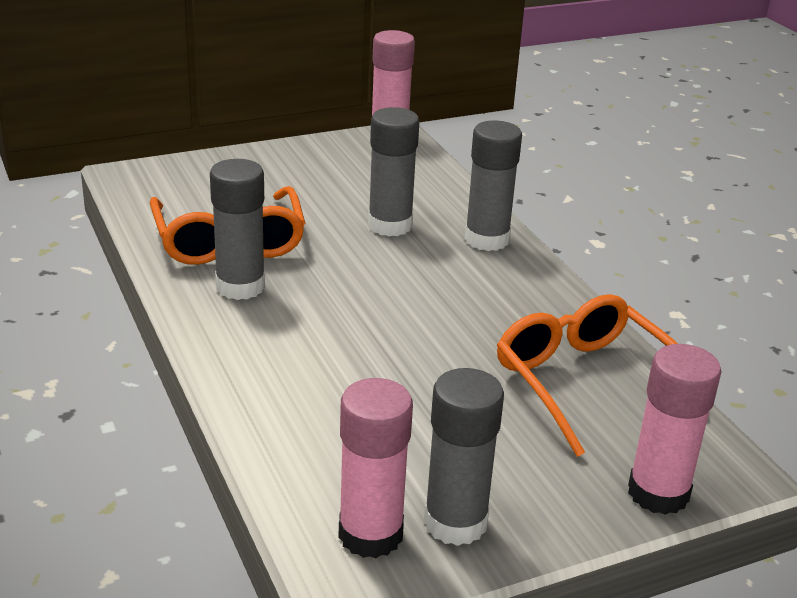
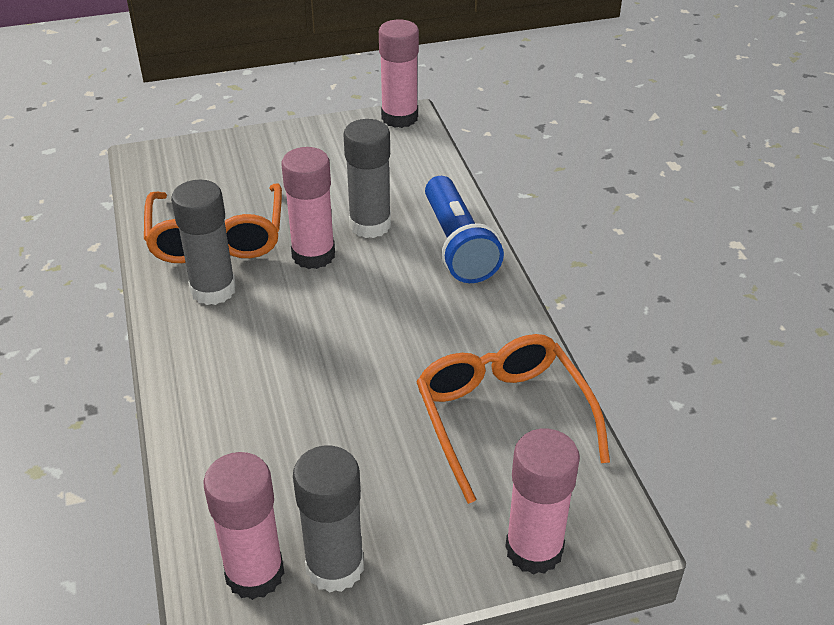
camera: 10 degrees right, 10 degrees up
(339, 252) = (313, 255): none -> pink glue stick
(487, 239) = (457, 245): grey glue stick -> blue flashlight

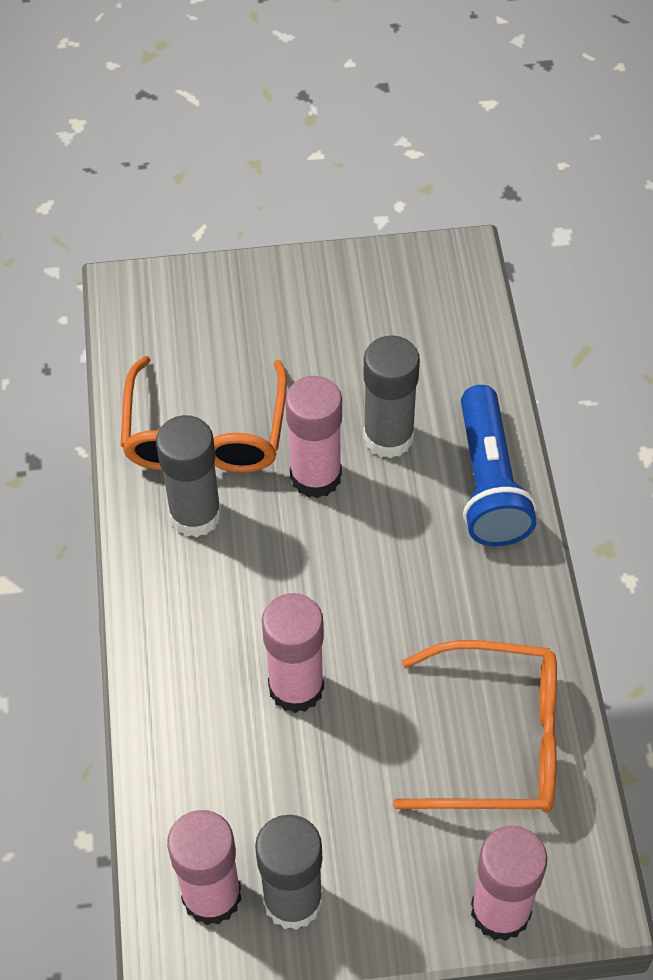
camera: 10 degrees right, 15 degrees up
(399, 117) = (450, 257): pink glue stick -> pink glue stick (296, 687)
(502, 418) = (498, 741): orange glasses -> orange glasses turned 105 degrees clockwise

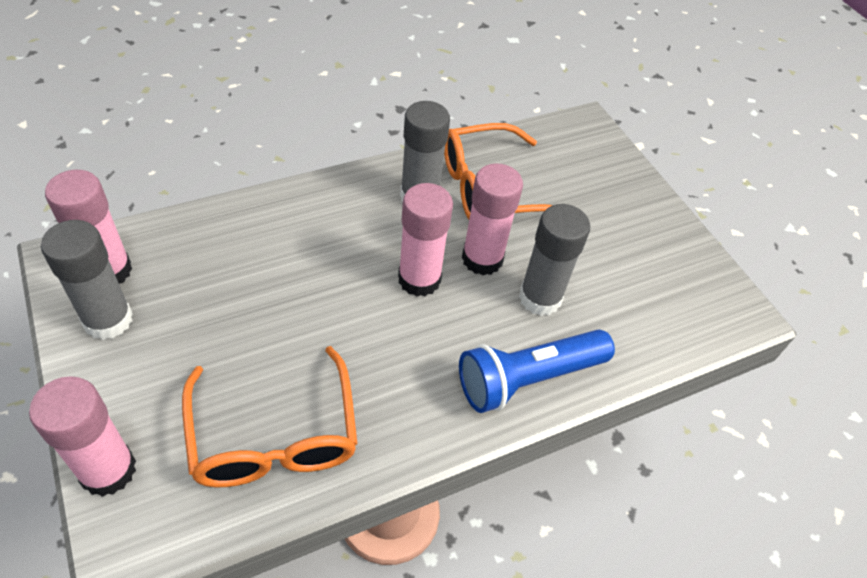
camera: 65 degrees right, 5 degrees down
(296, 687) = (291, 285): pink glue stick -> pink glue stick (419, 279)

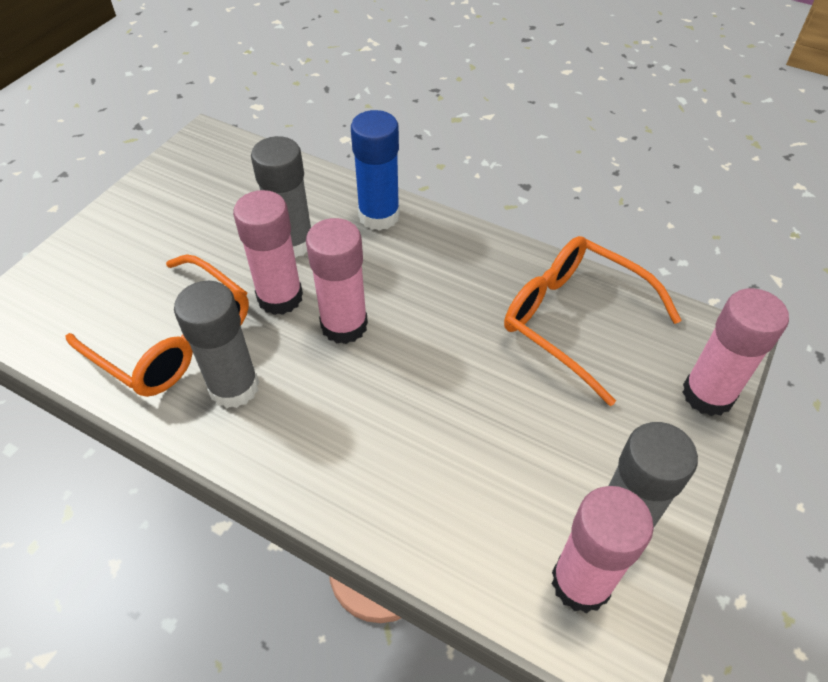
camera: 120 degrees left, 0 degrees up
(274, 436) = (574, 320): orange glasses -> orange glasses turned 90 degrees counterclockwise
(528, 378) = (379, 216): blue flashlight -> blue glue stick

